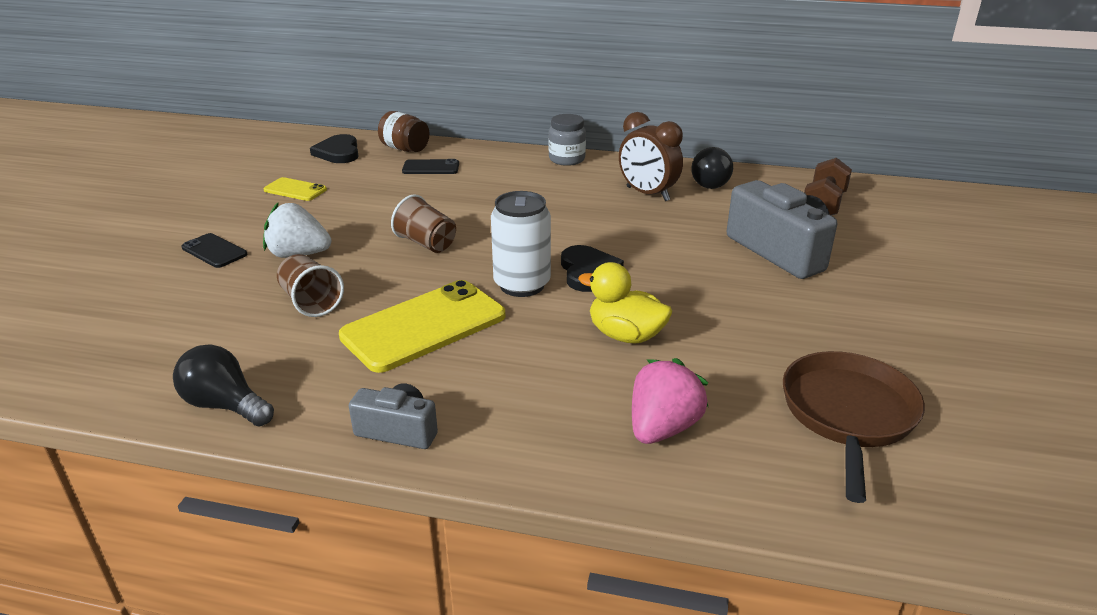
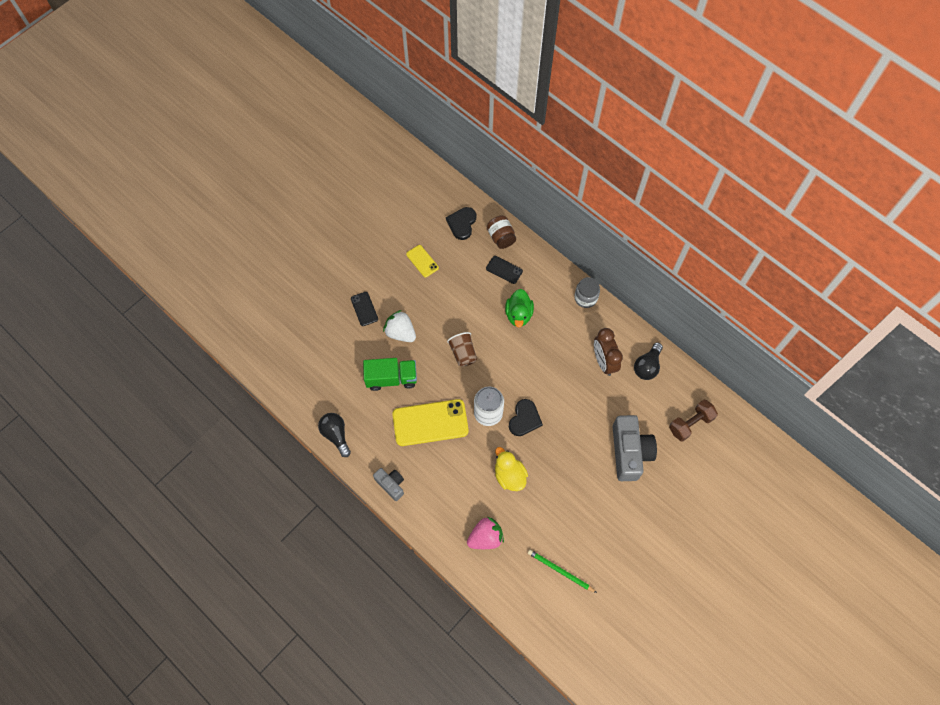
camera: 30 degrees right, 35 degrees up
(311, 302) = (391, 378): brown cup -> green truck
(485, 192) = (518, 314): none -> green duck
(847, 415) = (560, 571): brown pan -> green pencil

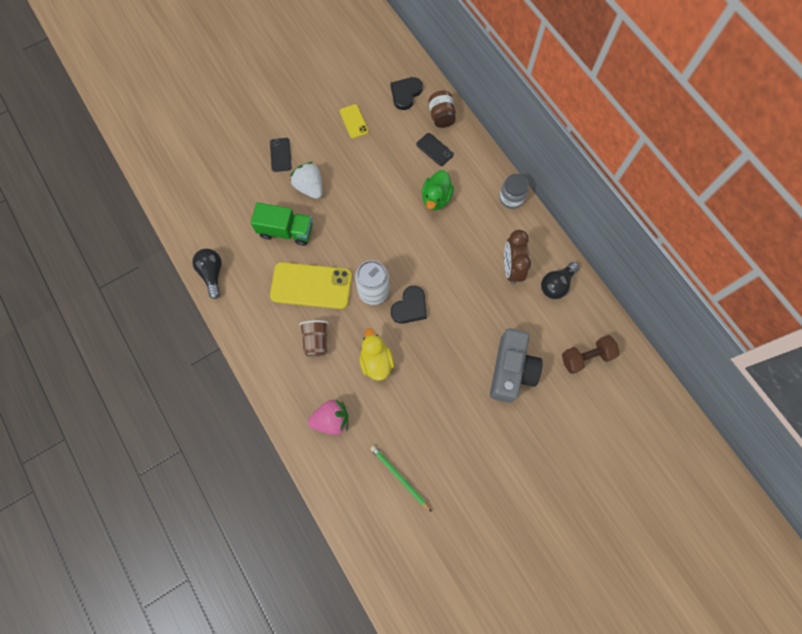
camera: 15 degrees right, 5 degrees up
(391, 484) = (251, 339): grey camera -> none
(463, 353) = (366, 223): brown cup -> brown cup (316, 341)

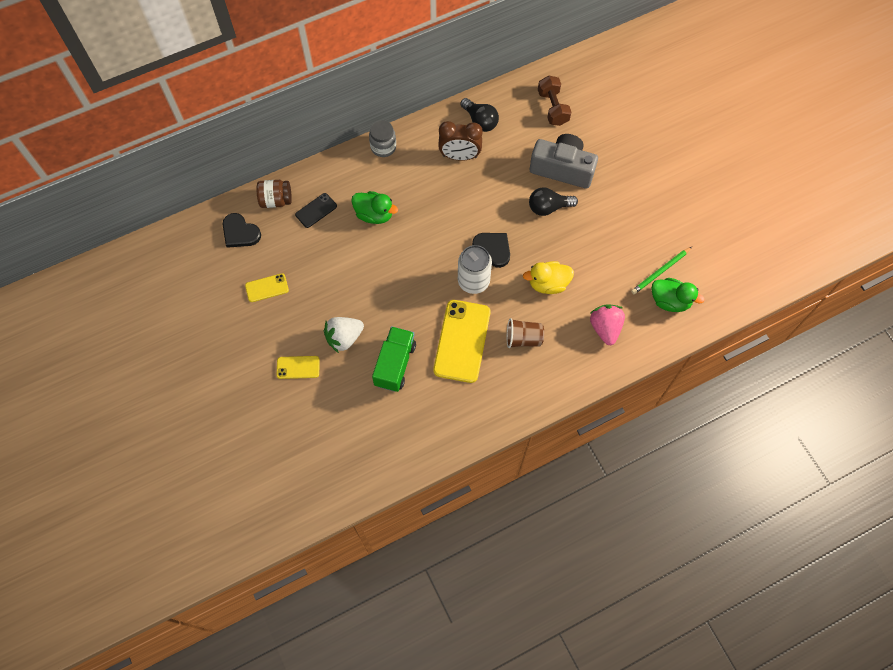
camera: 85 degrees left, 5 degrees down
(212, 273) = (438, 444): black light bulb -> black light bulb (548, 207)
(280, 155) = (298, 367): black phone -> yellow phone
(366, 487) = (670, 301): none -> green duck

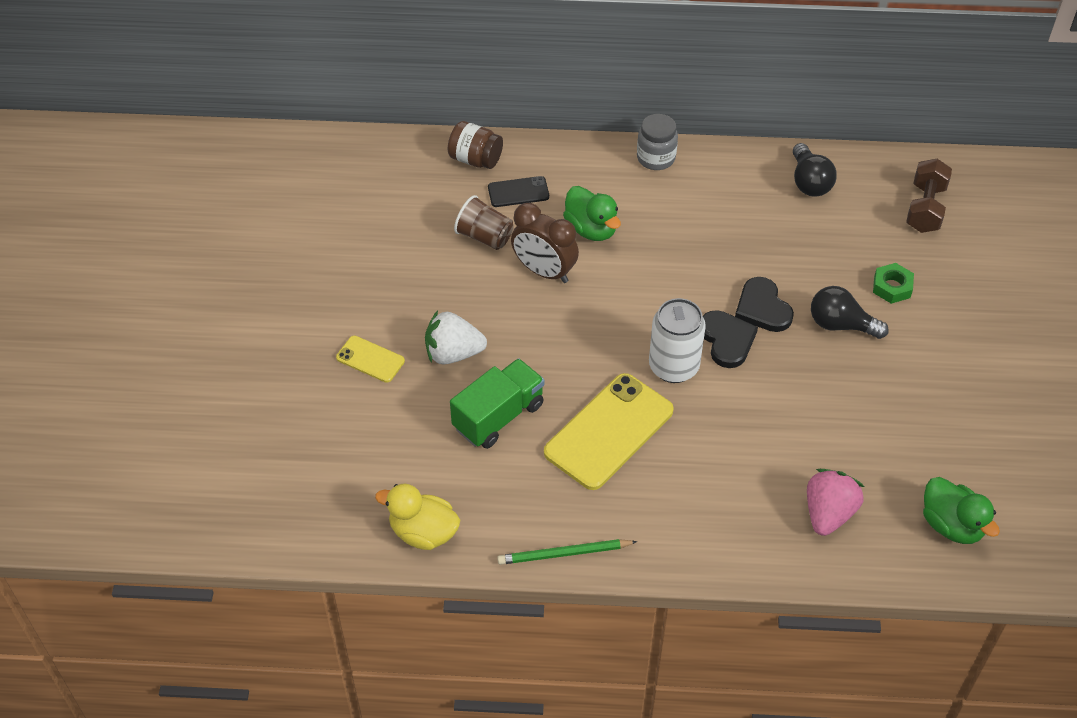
camera: 30 degrees right, 15 degrees down
(240, 232) = (405, 175): black heart -> black heart (762, 308)
(267, 288) = (395, 251): yellow phone -> none
(460, 156) = (753, 211): brown clock -> brown clock (544, 271)
(523, 338) = (698, 469): brown cup -> brown cup (484, 237)
(548, 284) = (778, 418): yellow duck -> yellow duck (423, 532)
(562, 169) = (892, 287): grey camera -> green nut
(660, 271) = (960, 480): green pencil -> green pencil (564, 554)

